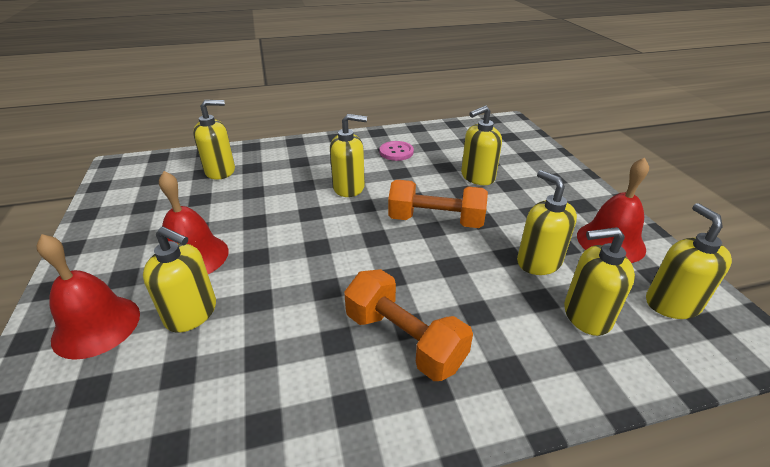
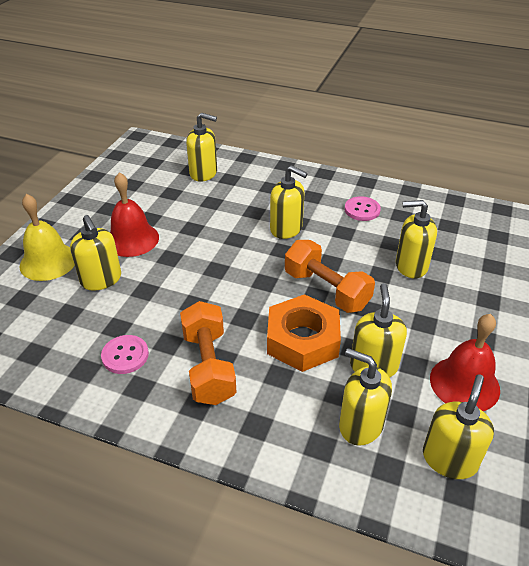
camera: 35 degrees right, 5 degrees up
(96, 326) = (48, 262): red bell -> yellow bell
(301, 380) = (125, 355): none -> pink button
(462, 270) = (302, 340): none -> orange nut

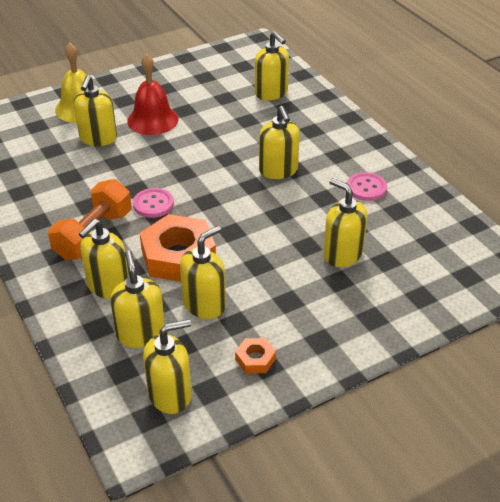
camera: 40 degrees right, 0 degrees up
(125, 355) = (53, 197): pink button -> pink button (153, 204)
(280, 403) = (108, 286): none -> yellow soap dispenser
(326, 290) = (245, 233): orange dumbbell -> none
(464, 383) = (255, 359): red bell -> orange nut

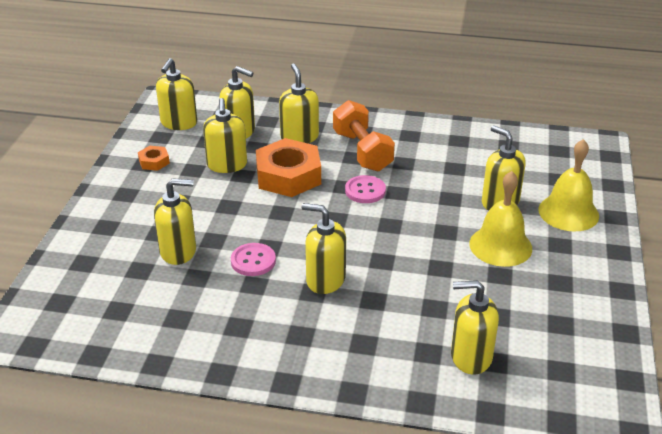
camera: 130 degrees right, 5 degrees down
(152, 120) = (500, 246): red bell -> yellow bell
(366, 188) = (230, 319): pink button -> pink button (253, 261)

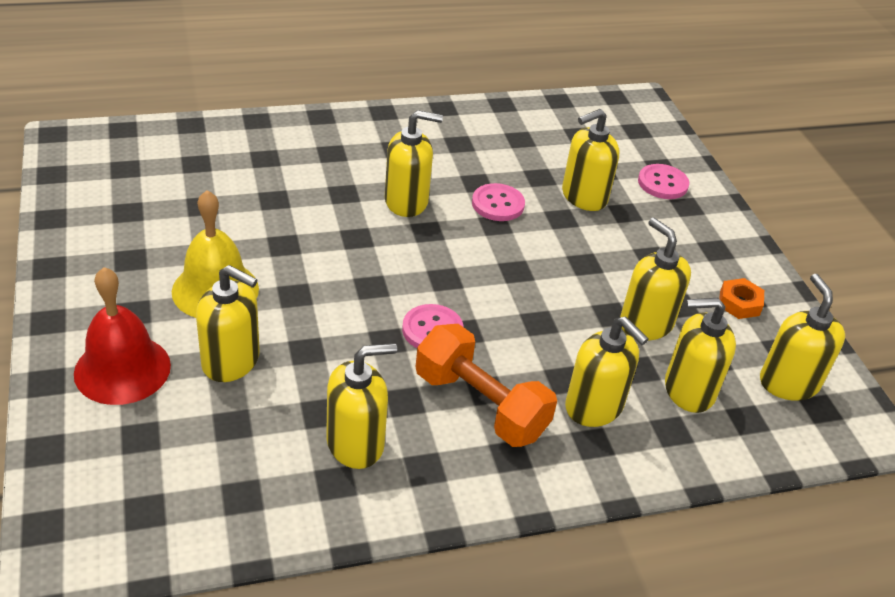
camera: 150 degrees right, 5 degrees up
(101, 247) = (662, 183): none -> pink button
(288, 176) = (551, 328): orange nut -> none
(470, 357) = (221, 161): yellow soap dispenser -> yellow soap dispenser (355, 443)
(568, 212) = (122, 369): yellow bell -> red bell

